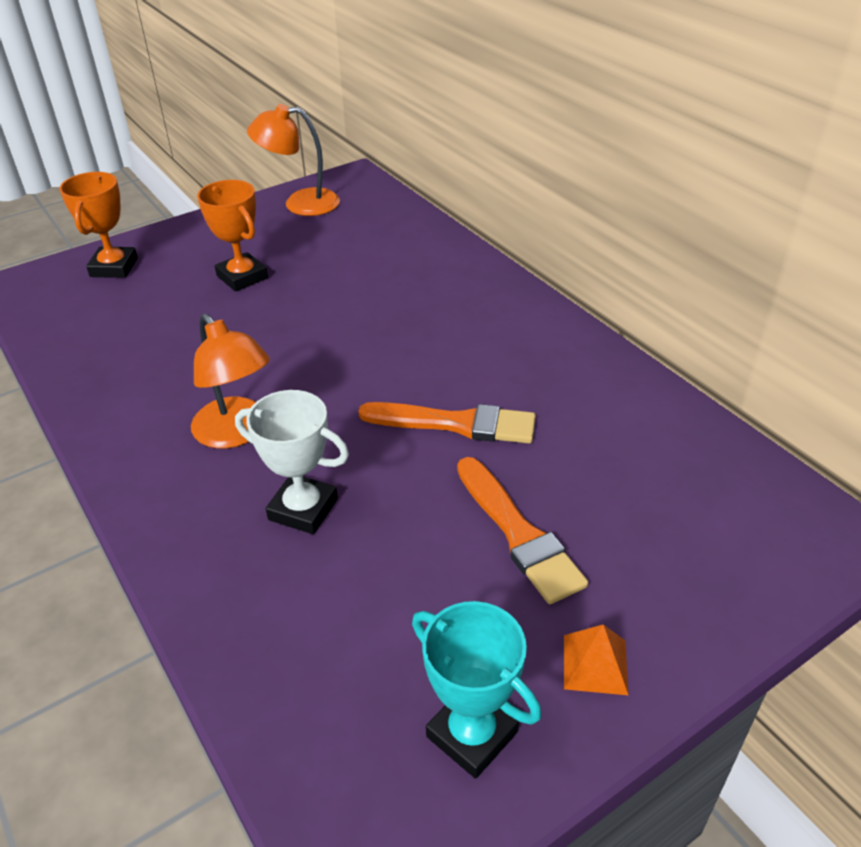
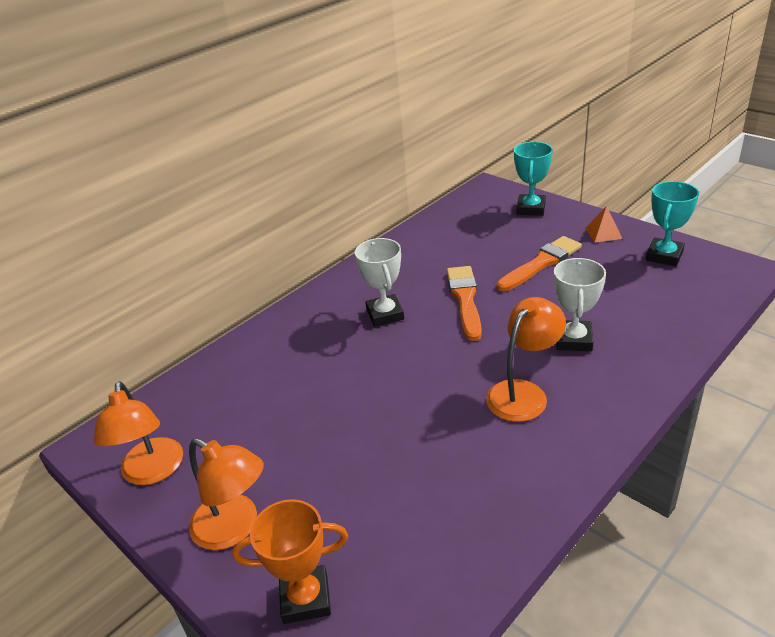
camera: 100 degrees left, 5 degrees down
(207, 239) = (235, 528): none -> orange lamp
(242, 277) = (310, 468): orange trophy -> none
(458, 348) = (385, 314): none -> white trophy
(729, 578) = (531, 208): none -> turquoise trophy

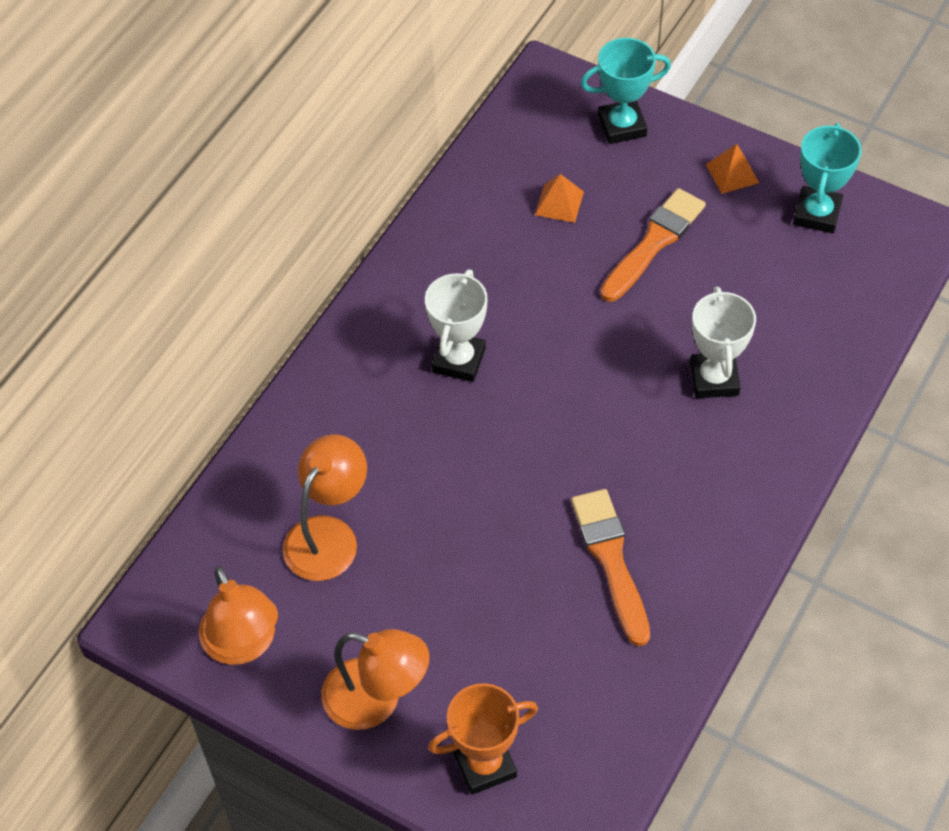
camera: 15 degrees left, 20 degrees up
(385, 314) = (459, 360): white trophy -> white trophy turned 45 degrees clockwise
(465, 299) = (562, 322): orange brush -> orange brush (611, 560)
(479, 241) = (559, 203): none -> orange pyramid
(523, 393) = (665, 470): orange lamp -> orange lamp (328, 535)
(531, 208) = (622, 126): turquoise trophy -> turquoise trophy turned 75 degrees clockwise

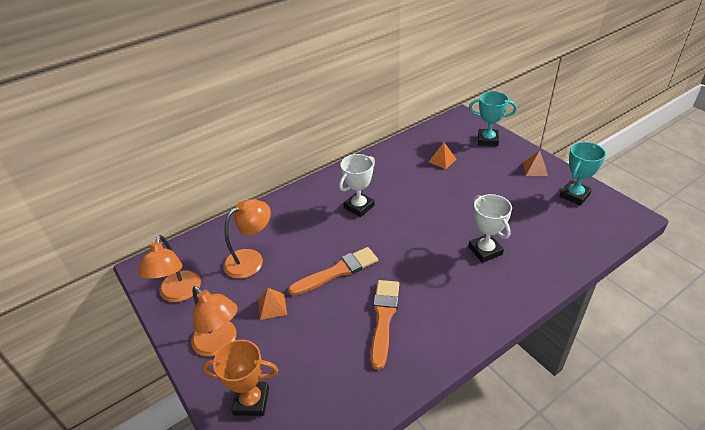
camera: 25 degrees right, 15 degrees down
(421, 607) = (272, 306): none -> orange pyramid
(654, 242) = (481, 186): orange brush -> orange brush (337, 271)
(714, 379) = (485, 250): white trophy -> white trophy turned 45 degrees counterclockwise

